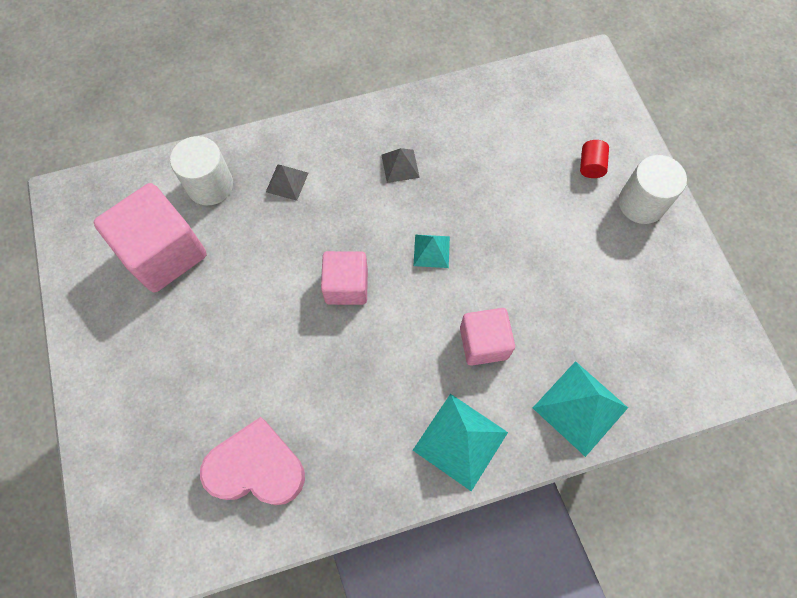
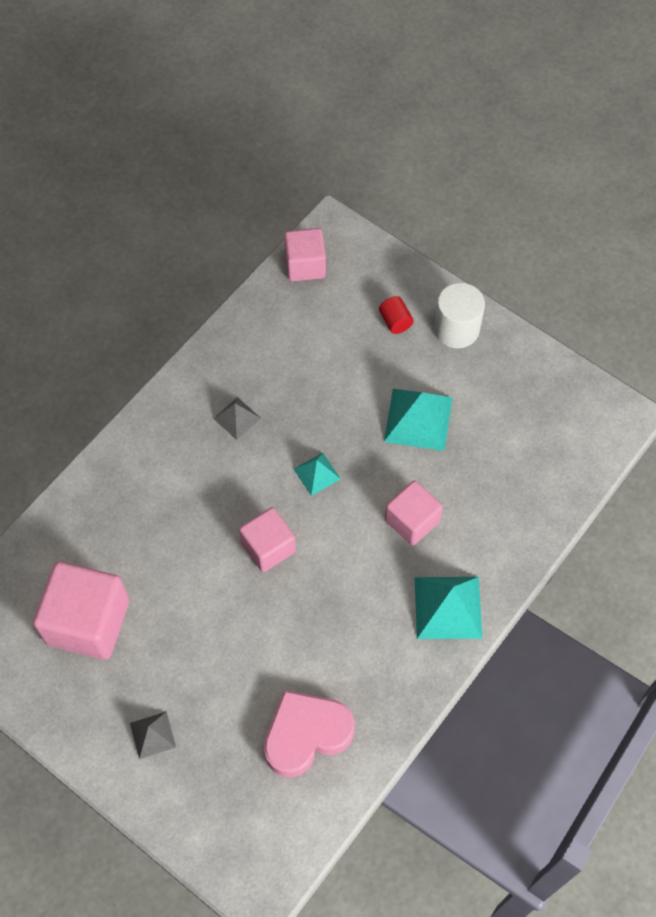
camera: 35 degrees left, 5 degrees down
(210, 185) = (81, 539): white cylinder -> none
(287, 182) = (148, 493): grey pyramid -> grey pyramid (152, 735)
(546, 78) = (305, 265): none -> pink cube
(580, 407) = (519, 522): turquoise pyramid -> turquoise pyramid (418, 419)

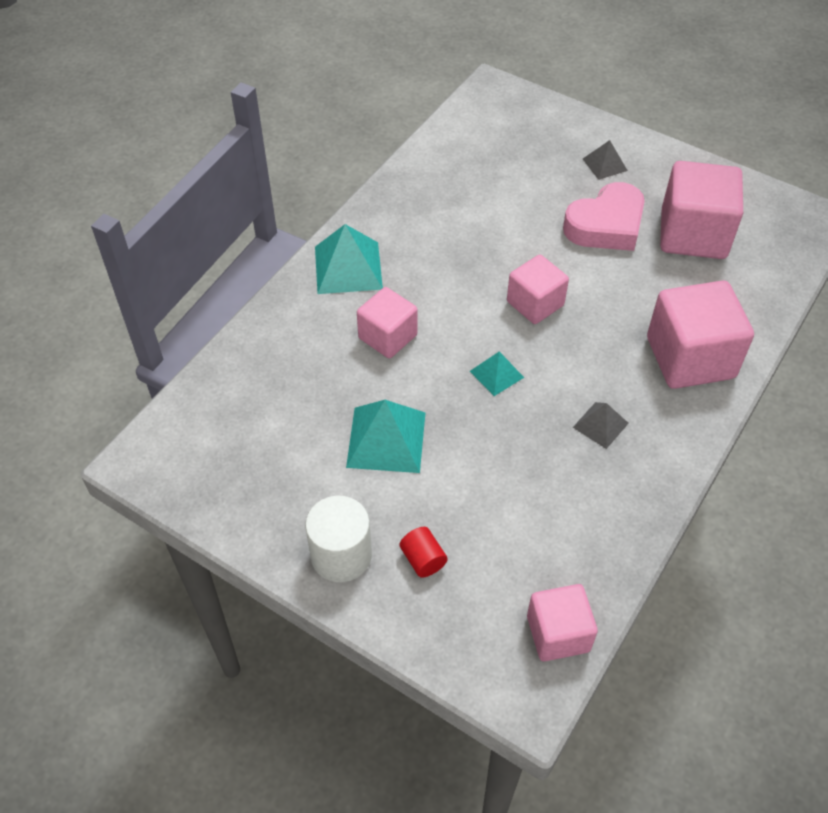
camera: 175 degrees right, 10 degrees down
(140, 476) = (690, 358): none -> pink cube
(306, 734) = (471, 172): pink heart -> pink heart (606, 225)

